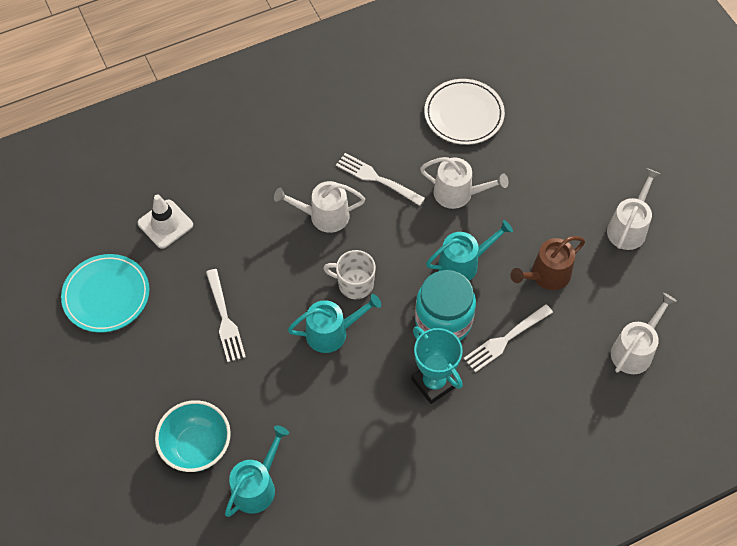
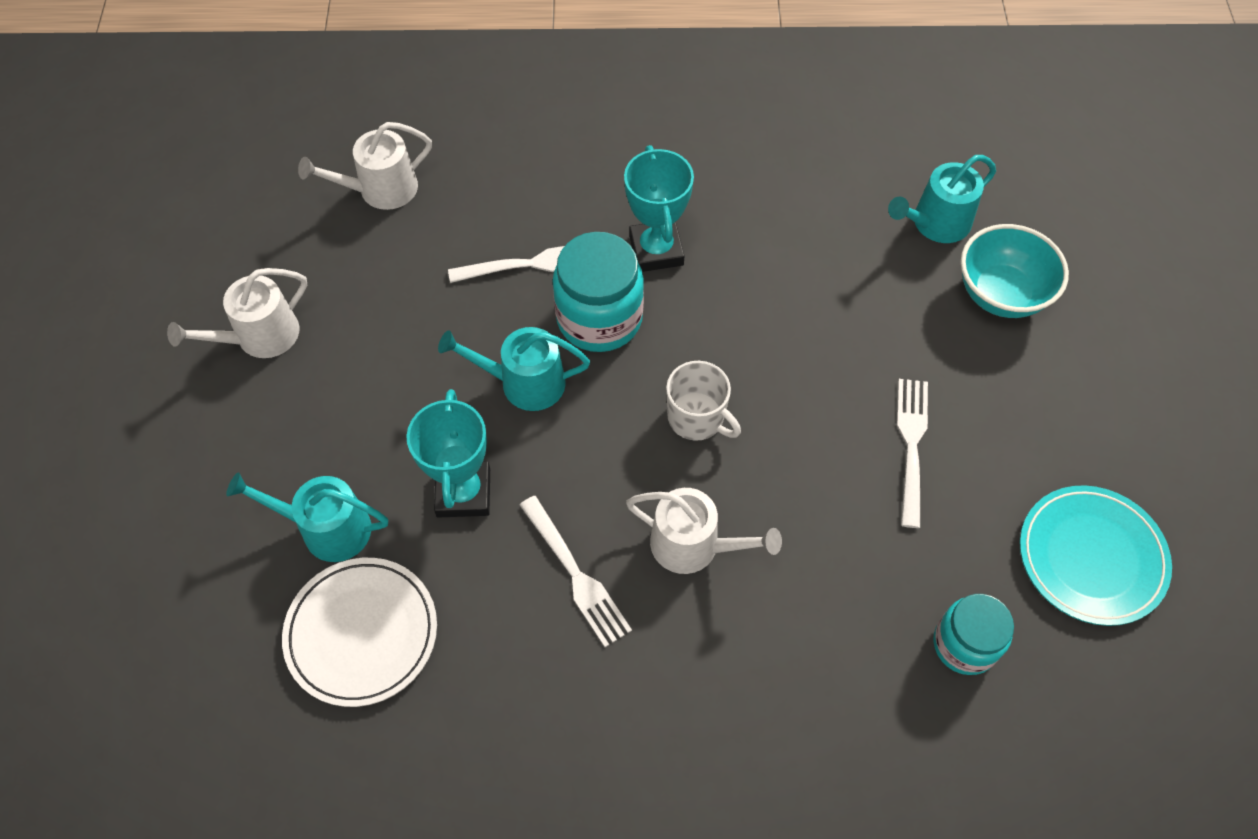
camera: 155 degrees left, 0 degrees up
(165, 224) = (964, 644): white traffic cone -> turquoise jar
(332, 332) = (762, 364): turquoise watering can -> turquoise watering can (327, 529)
(458, 193) = (463, 493): white watering can -> turquoise trophy
(546, 275) = (420, 320): brown watering can -> none

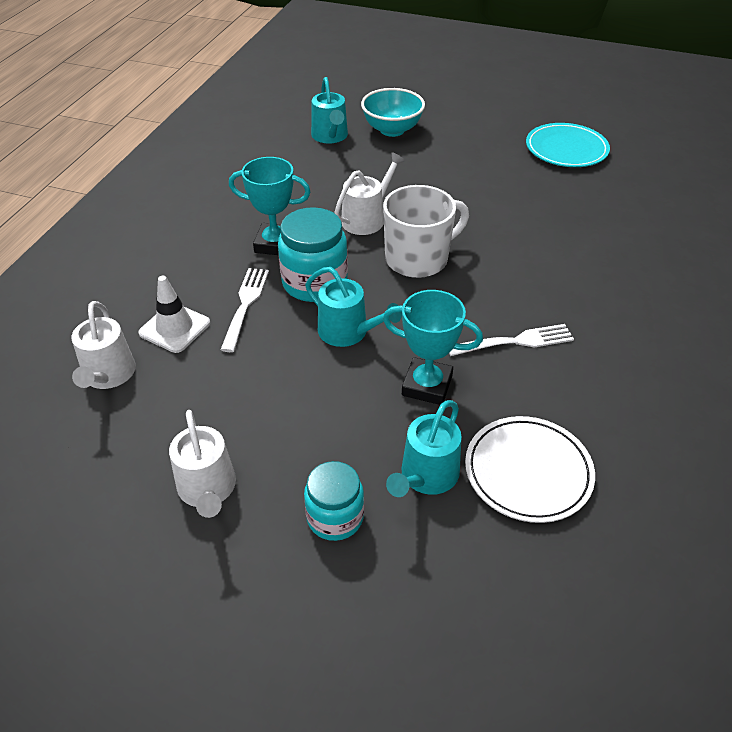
camera: 70 degrees left, 15 degrees down
(469, 214) = (175, 328): none -> white traffic cone
(524, 383) = (348, 332): turquoise watering can -> turquoise watering can turned 75 degrees counterclockwise
(693, 545) = (511, 283): white watering can -> white watering can (366, 219)
(697, 418) = (418, 259): white mug -> white mug, size x1.58
(911, 446) = (476, 184): white fork -> none
(964, 644) = (606, 201): turquoise jar -> turquoise jar (335, 517)

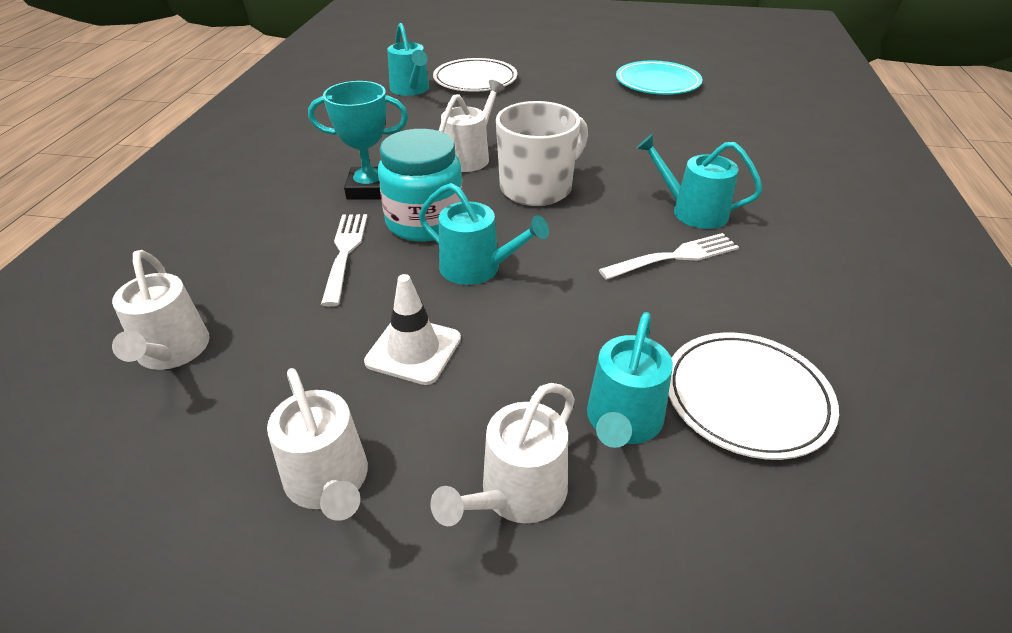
camera: 10 degrees left, 5 degrees down
(175, 328) = (258, 287): white traffic cone -> white traffic cone (413, 350)
(335, 517) = (517, 494): turquoise jar -> white watering can
(392, 130) = (475, 80): turquoise bowl -> white plate
(427, 385) = (589, 314): turquoise trophy -> none
(547, 298) = (693, 211): none -> turquoise watering can

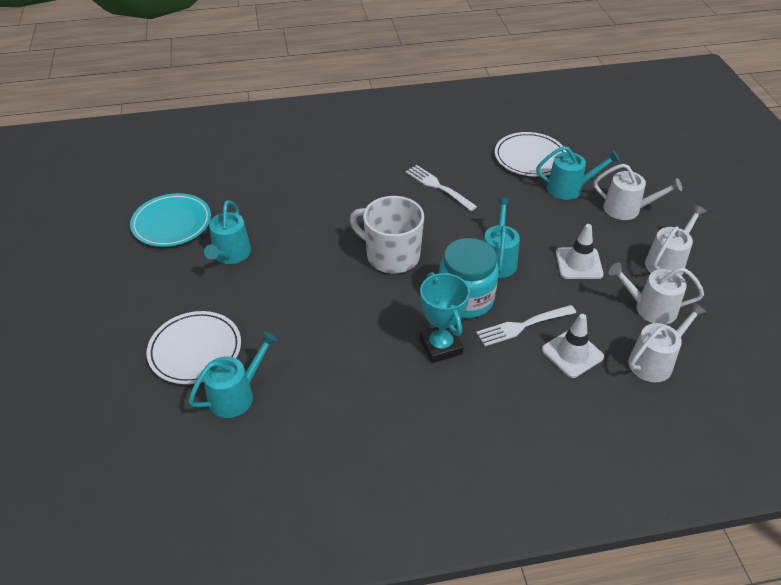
camera: 110 degrees left, 5 degrees up
(265, 278) = (572, 353): none -> white traffic cone
(469, 157) = (362, 305): white watering can -> white watering can (650, 308)
(693, 211) = (385, 184): turquoise watering can -> turquoise watering can (230, 254)

